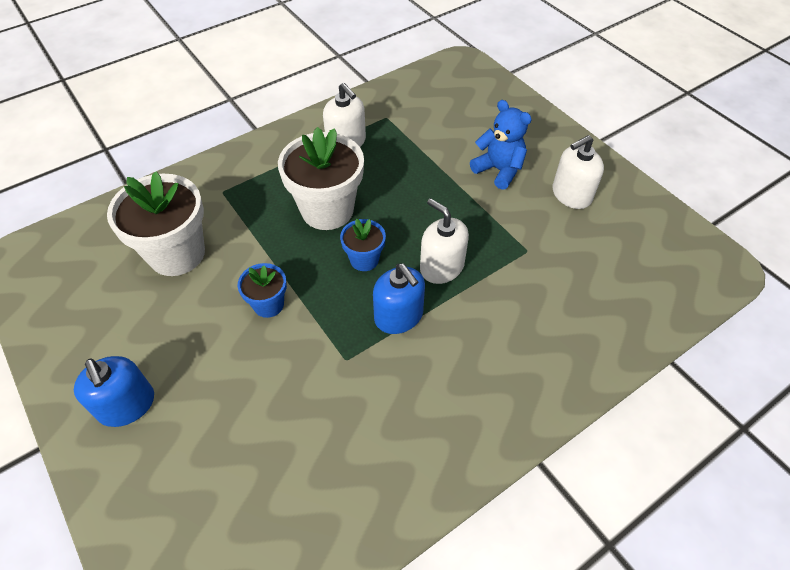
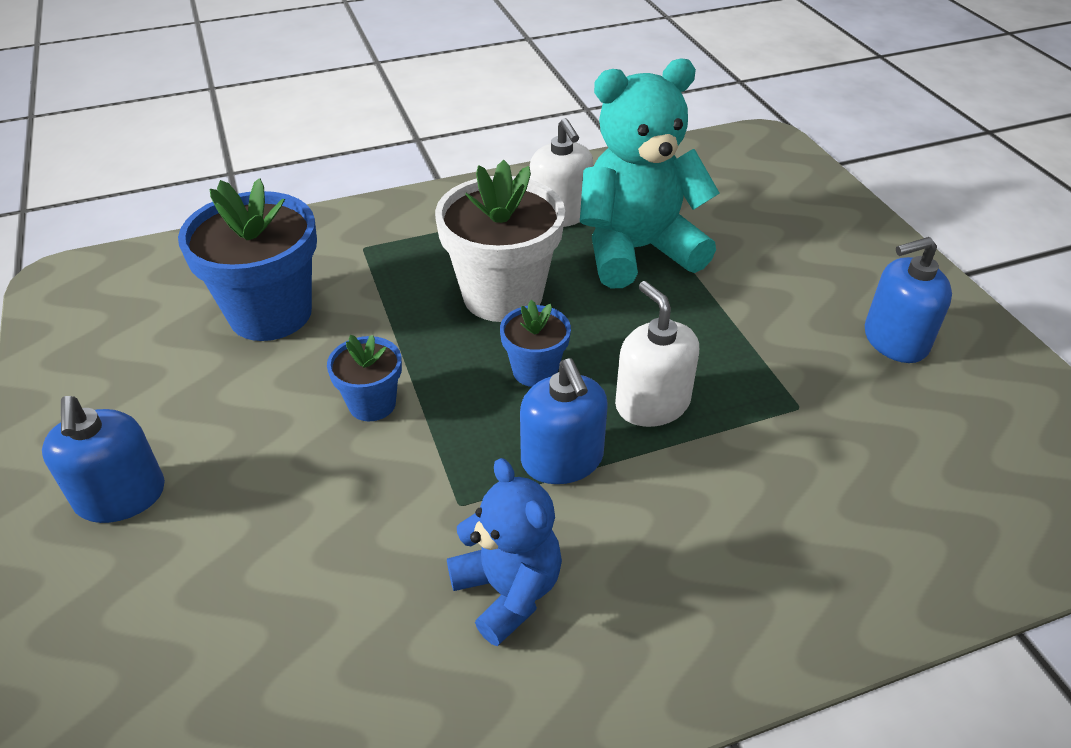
camera: 15 degrees right, 10 degrees down
(177, 254) = (270, 313): white flower pot -> blue flower pot
(403, 160) = (637, 250): none -> turquoise teddy bear
(499, 170) = (783, 287): blue teddy bear -> blue teddy bear (508, 591)
(571, 194) = (895, 340): white soap dispenser -> blue soap dispenser

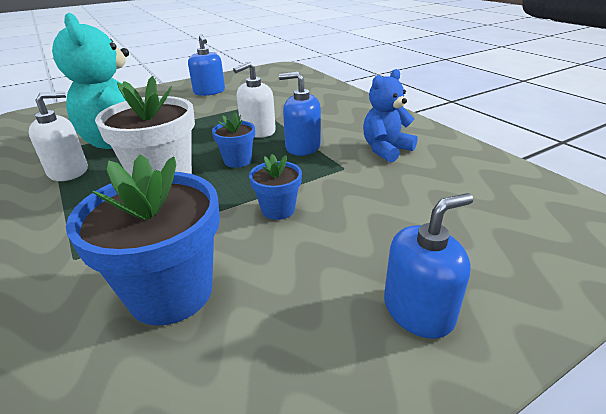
camera: 100 degrees left, 10 degrees down
(562, 459) = (302, 147): blue soap dispenser -> blue soap dispenser turned 135 degrees counterclockwise

